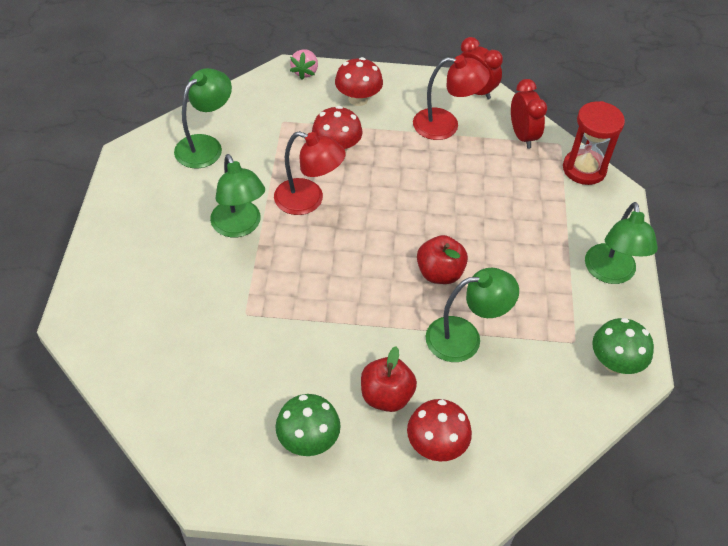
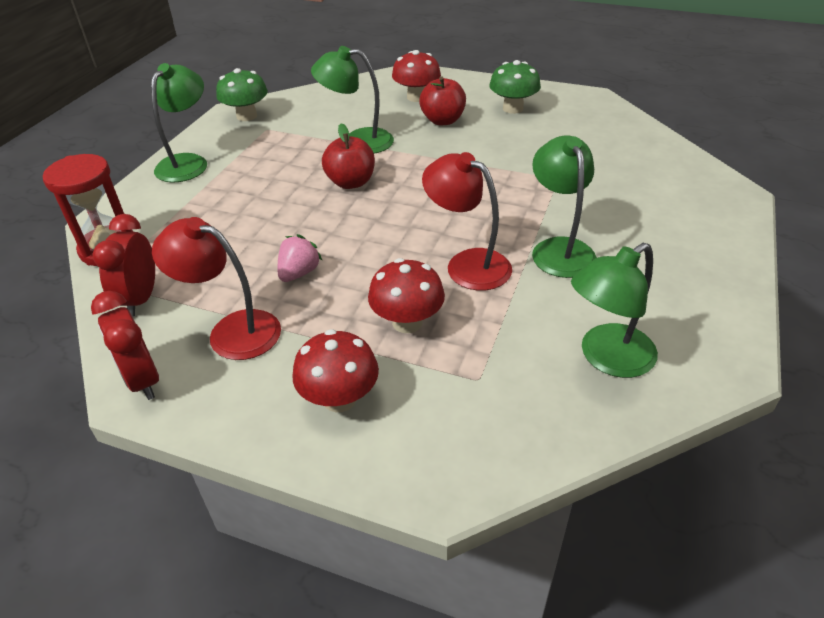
camera: 160 degrees left, 10 degrees down
(305, 72) = (412, 476): pink strawberry -> pink strawberry (299, 273)

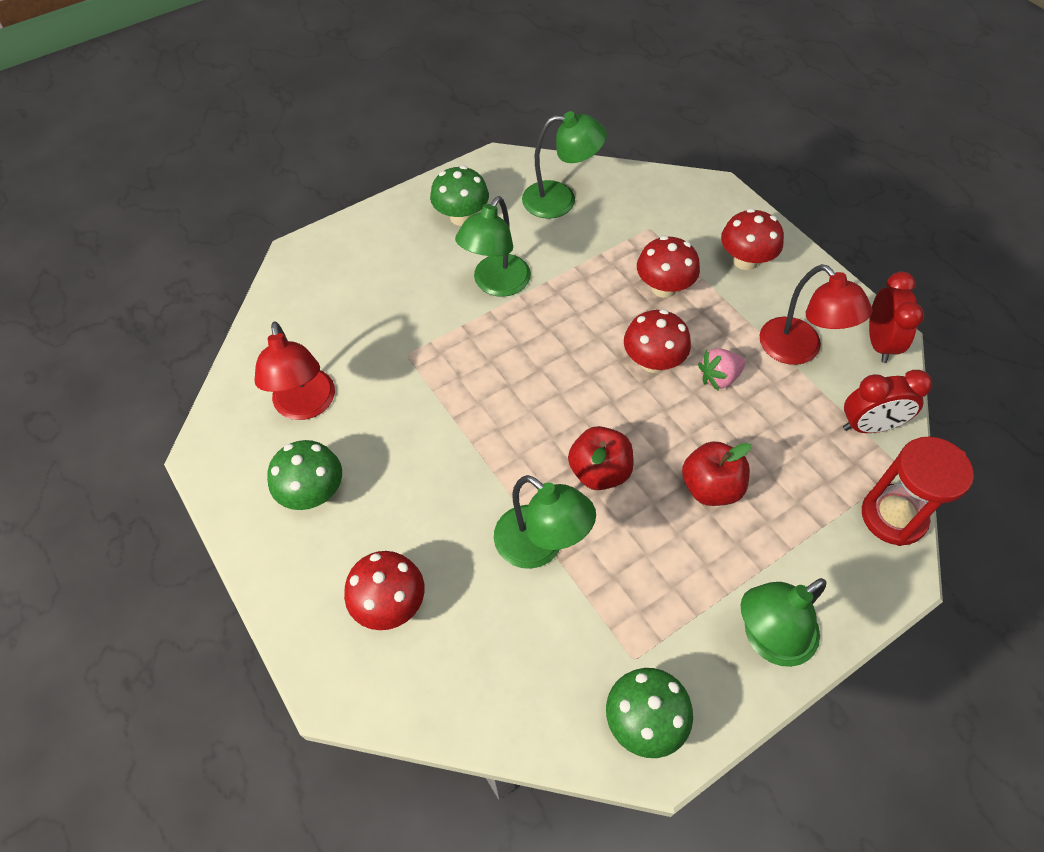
camera: 145 degrees left, 15 degrees up
(141, 299) = (869, 426): red clock -> red clock turned 45 degrees clockwise
(366, 258) = (653, 361): none -> red mushroom
(442, 120) = (411, 523): red apple -> red apple (710, 487)
(467, 264) = (578, 310): red lamp -> red lamp (305, 406)
(670, 286) = (461, 217): none -> green mushroom

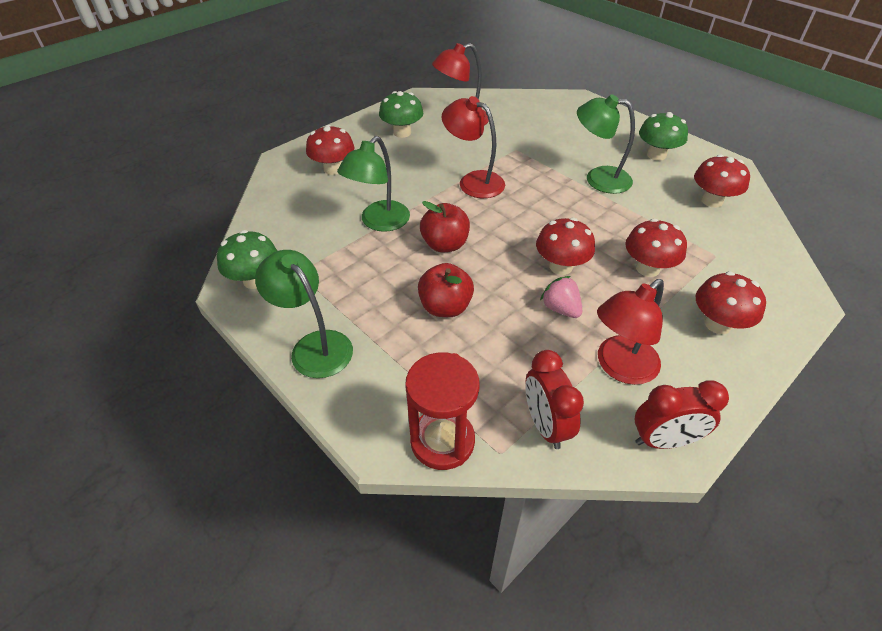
camera: 80 degrees right, 10 degrees down
(470, 418) = (473, 181): none -> red lamp
(560, 200) = (712, 201): green lamp -> red mushroom

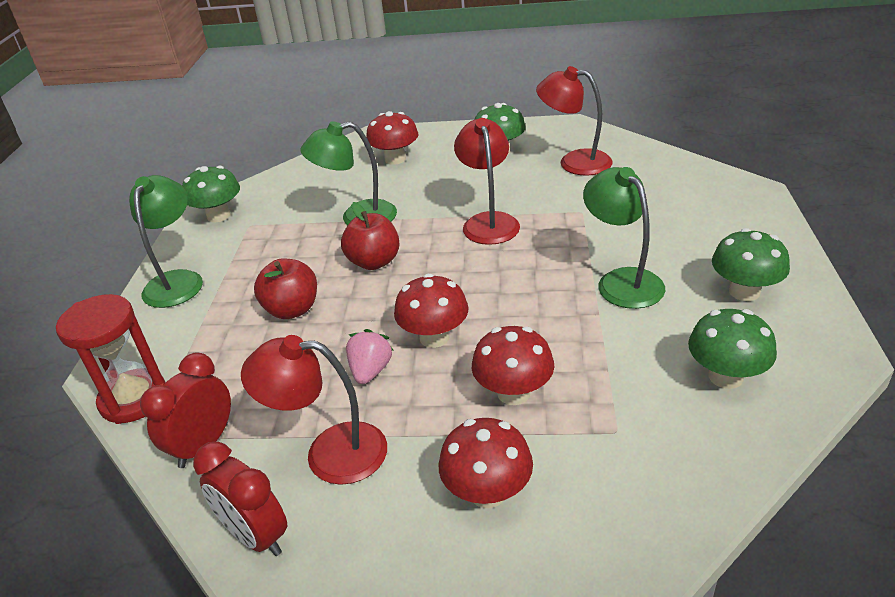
camera: 50 degrees right, 10 degrees down
(712, 201) = (725, 376): red mushroom -> green mushroom

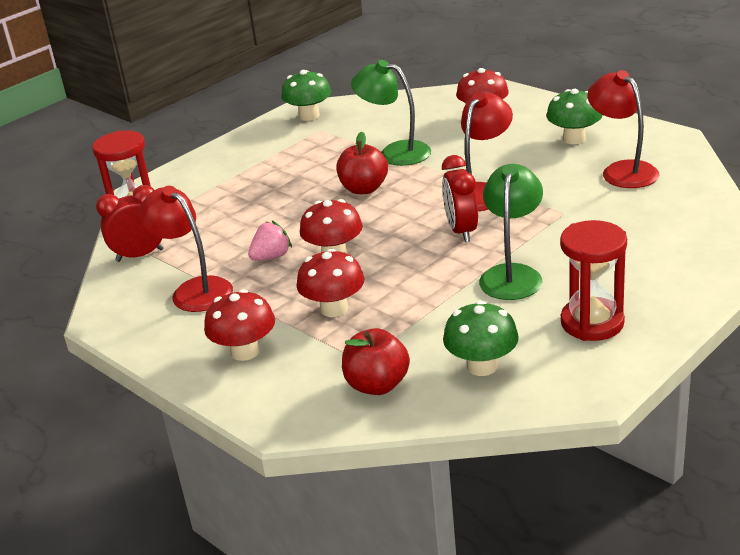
camera: 40 degrees right, 5 degrees down
(177, 281) = (234, 152): green lamp -> none
(256, 536) = (112, 311): red clock -> red clock (461, 231)
(292, 310) = (275, 199): red apple -> red apple (377, 385)
(744, 292) = (592, 323): green mushroom -> red hourglass

